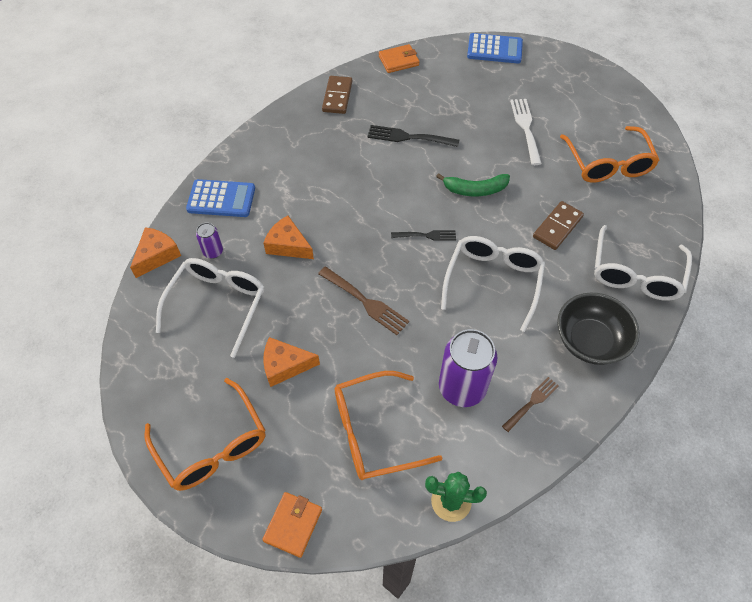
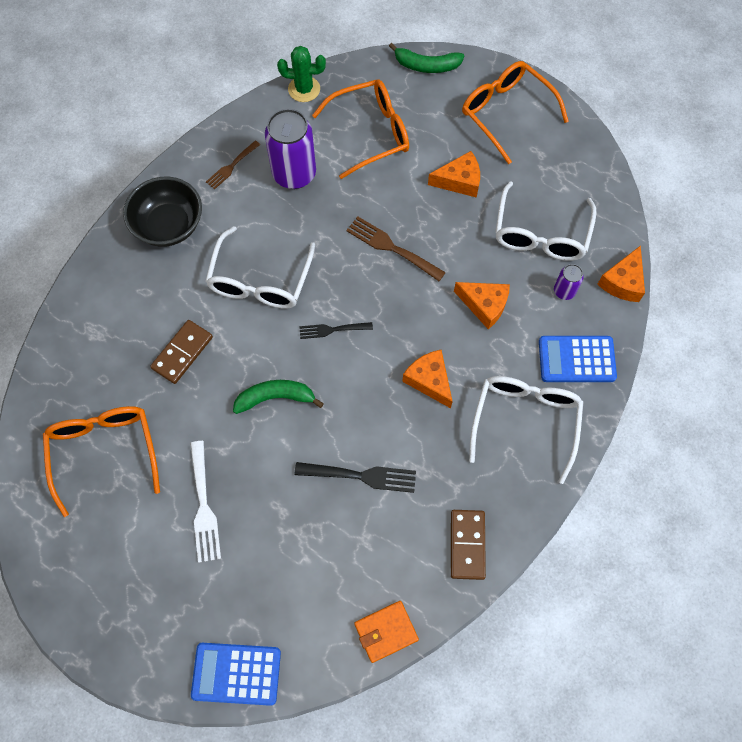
camera: 175 degrees right, 10 degrees up
(293, 525) = (427, 66): orange wallet -> green banana
(347, 193) = (429, 380): none -> orange cheese
(635, 273) = (106, 301): white glasses -> white glasses (525, 422)

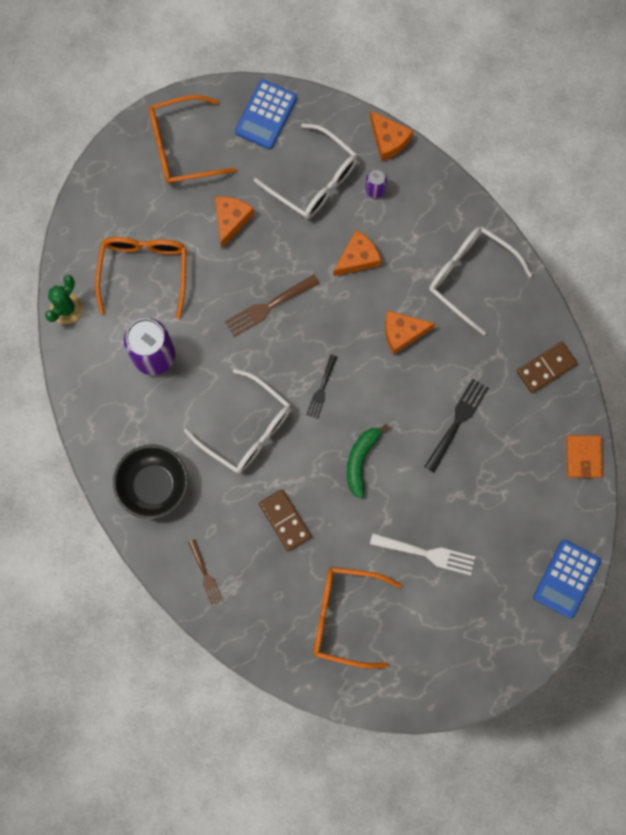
camera: 65 degrees left, 10 degrees up
(231, 166) = (118, 407): brown fork -> brown fork (205, 575)
(427, 66) = (96, 189): green banana -> none
(467, 545) = (546, 368): brown domino -> brown domino turned 60 degrees counterclockwise
(576, 359) = (437, 211): blue calculator -> blue calculator (266, 115)

